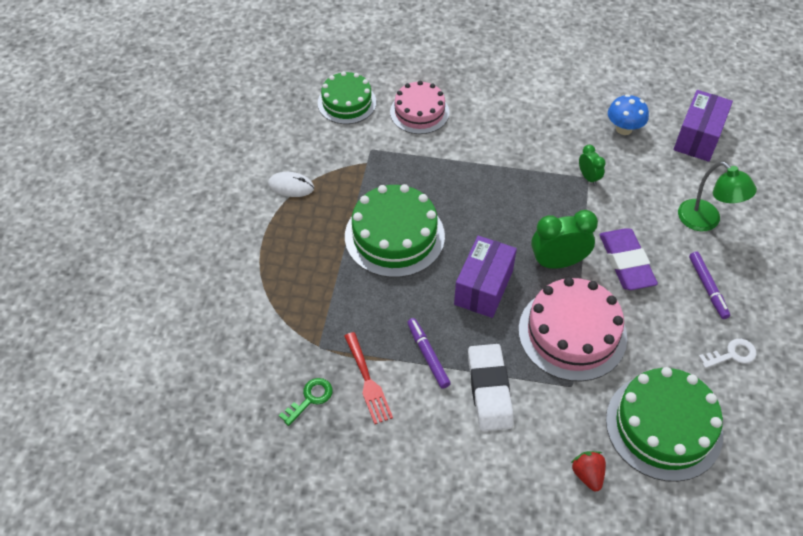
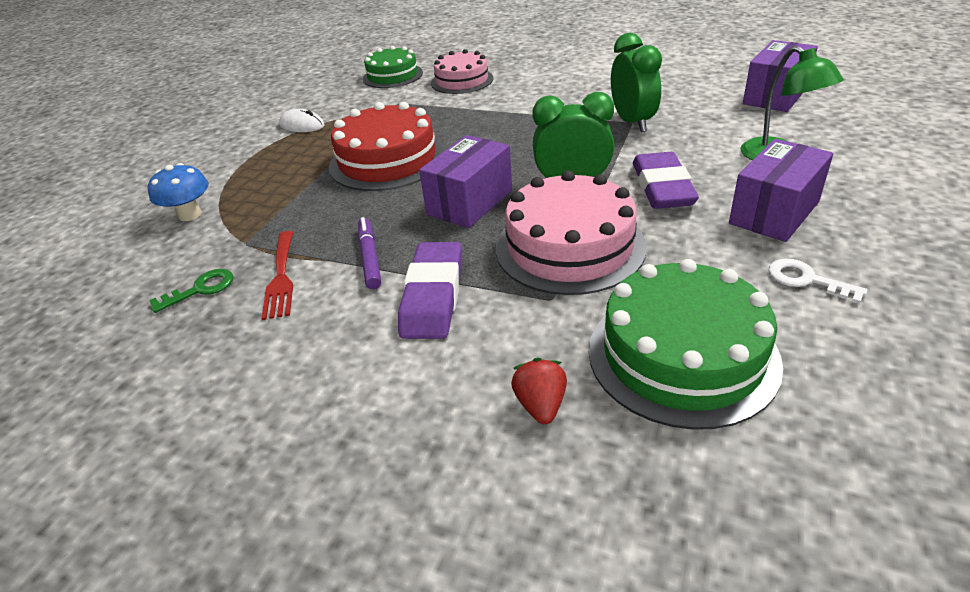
camera: 15 degrees right, 15 degrees down
(394, 236) = (387, 160): green cake -> red cake
(489, 390) = (433, 296): white eraser -> purple eraser
(588, 177) = (632, 122): green clock -> green clock, size x1.85
(624, 129) = (684, 90): blue mushroom -> blue mushroom (190, 215)
(707, 288) = (774, 212): purple marker -> purple box
(732, 354) = (806, 280): white key -> white key turned 135 degrees counterclockwise

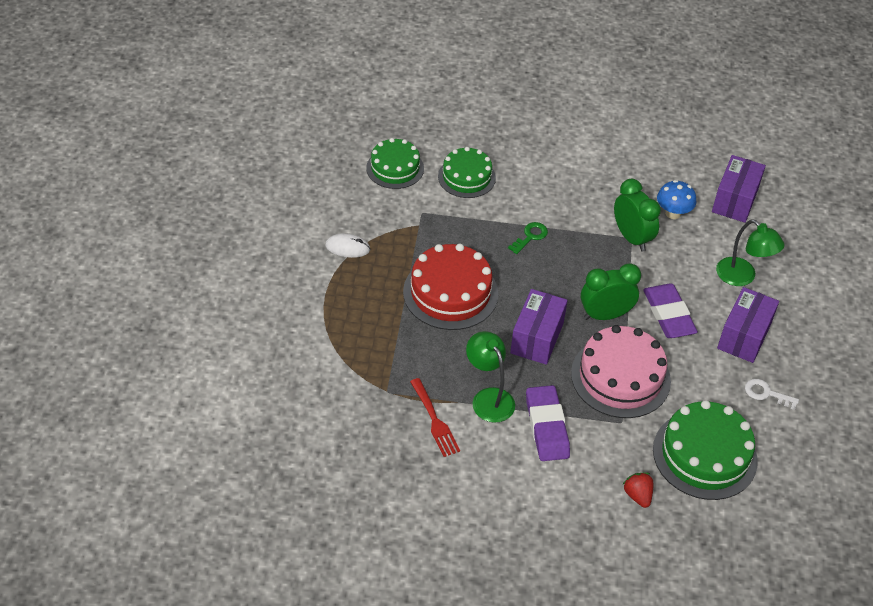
camera: 20 degrees left, 10 degrees up
(190, 215) = (321, 365): blue mushroom -> blue mushroom (673, 213)
(201, 289) = (383, 436): green key -> green key (530, 236)
(370, 258) = (488, 398): purple marker -> green lamp
(462, 81) = (466, 177): pink cake -> green cake

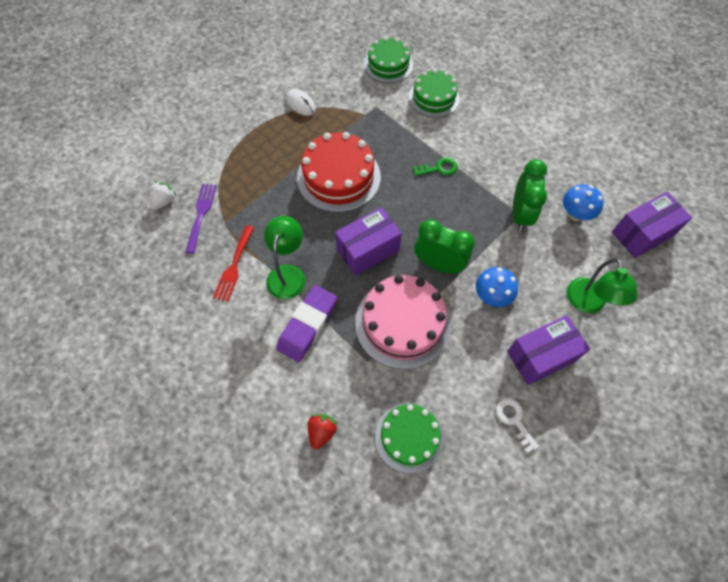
camera: 40 degrees right, 15 degrees up
(308, 407) = (164, 201): none -> white strawberry
(357, 397) = (201, 214): none -> purple fork
(668, 314) = (492, 296): purple eraser -> blue mushroom
(704, 455) = (409, 437): green cake -> green cake, size x0.66

